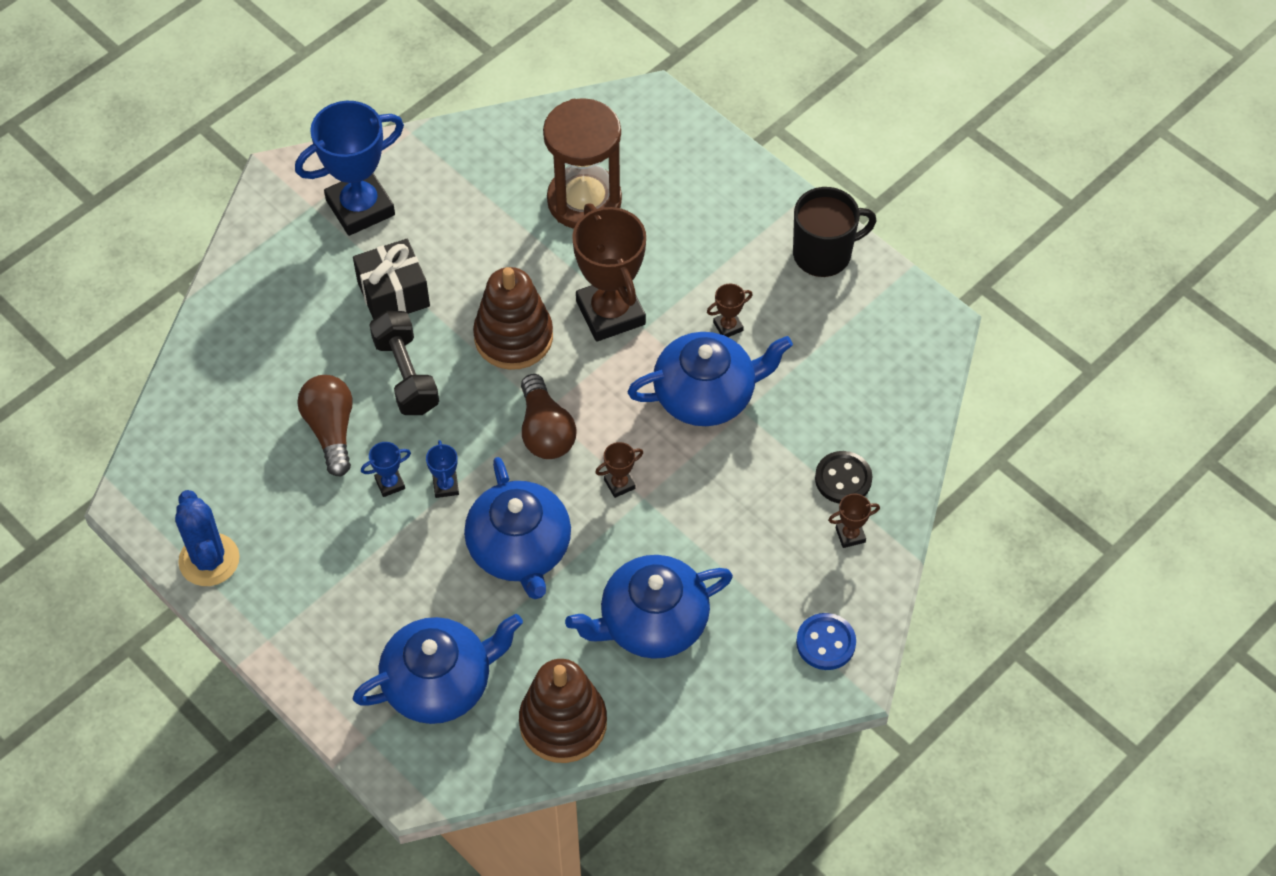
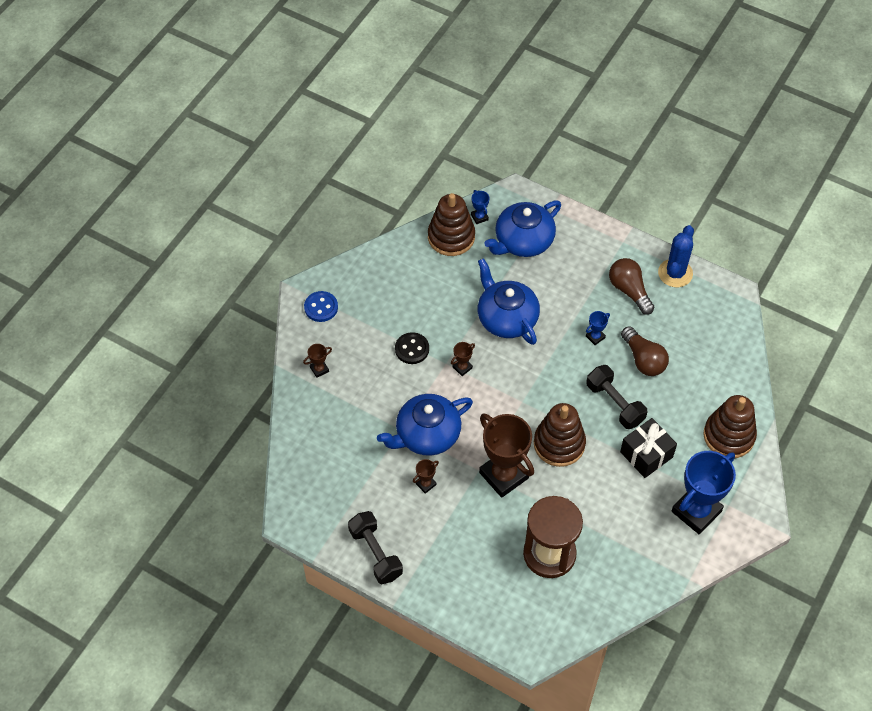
camera: 165 degrees right, 0 degrees up
(209, 560) = (675, 273): blue cactus -> blue cactus turned 60 degrees clockwise
(262, 292) = (729, 436): none -> brown stacking toy
(445, 486) = (562, 343): blue trophy -> blue trophy (479, 217)
(545, 431) = (517, 389): brown light bulb -> brown light bulb (629, 290)
(652, 622) = (420, 296): blue teapot -> none
(823, 254) = (375, 553): black mug -> black dumbbell
(843, 479) = (330, 401): black button -> black button (412, 349)

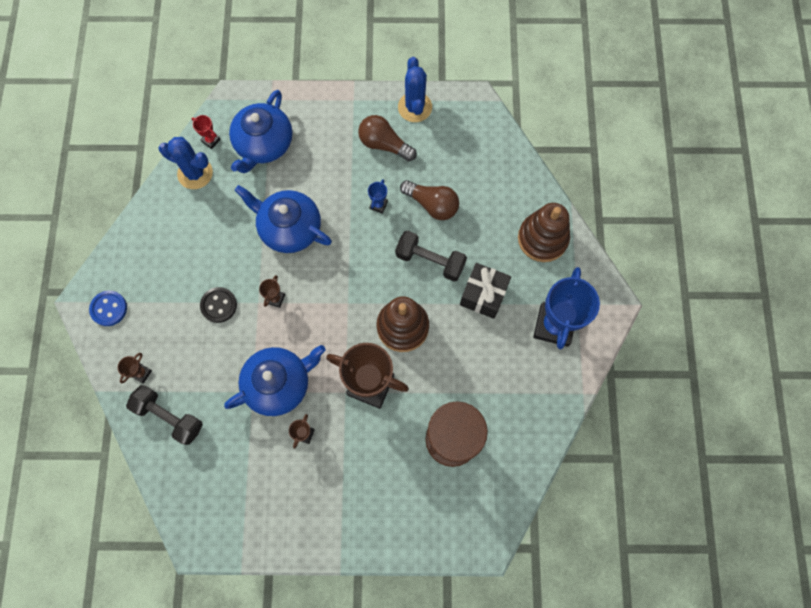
camera: 30 degrees left, 15 degrees up
(375, 553) = (295, 530): black dumbbell -> black dumbbell (169, 417)
(427, 434) = (279, 384): blue teapot -> blue teapot turned 150 degrees counterclockwise
(451, 237) = (195, 173): brown stacking toy -> blue cactus
(479, 217) = (211, 140): blue trophy -> red trophy

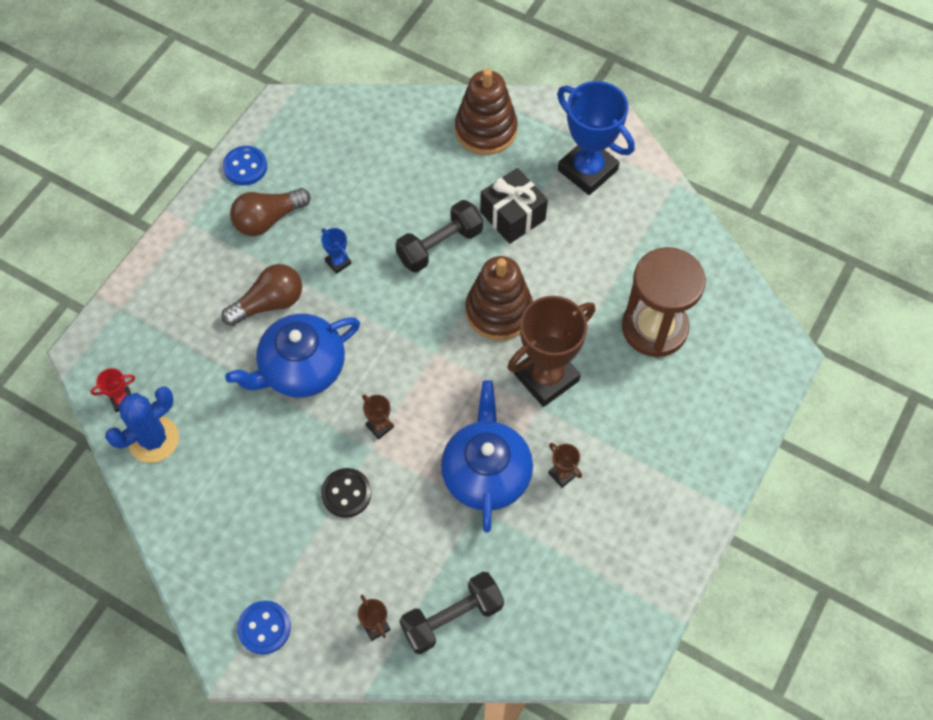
camera: 60 degrees left, 10 degrees down
(264, 144) = (172, 344): blue teapot -> none
(415, 107) = (245, 167): blue cactus -> blue button
(432, 204) = (375, 210): brown light bulb -> brown light bulb (269, 303)

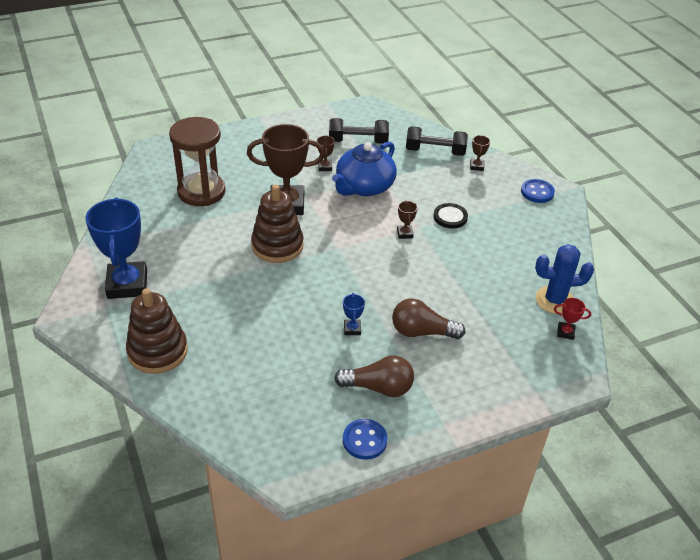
camera: 145 degrees left, 20 degrees down
(301, 368) = (429, 285): blue teapot -> none
(440, 245) = (274, 299): black dumbbell -> black dumbbell (358, 141)
(512, 216) = (208, 288): black gift -> none

